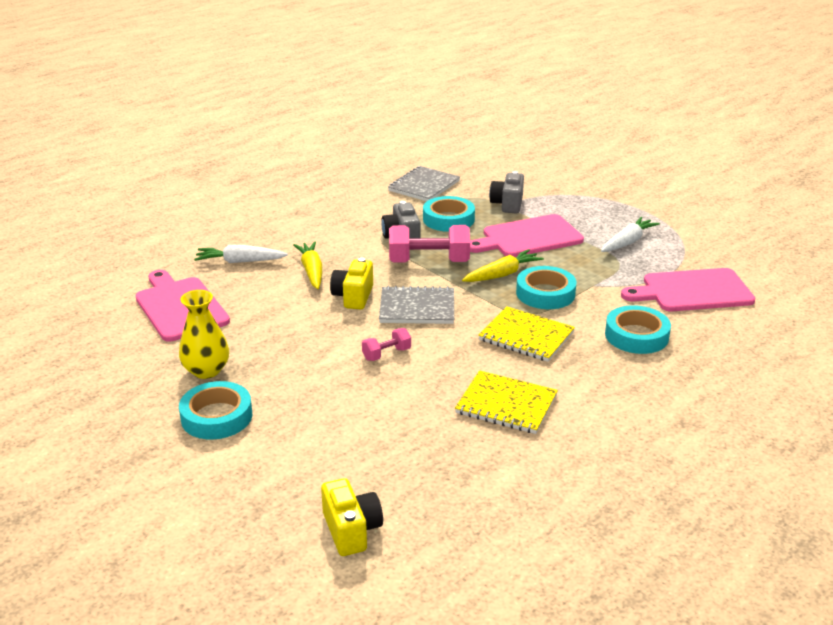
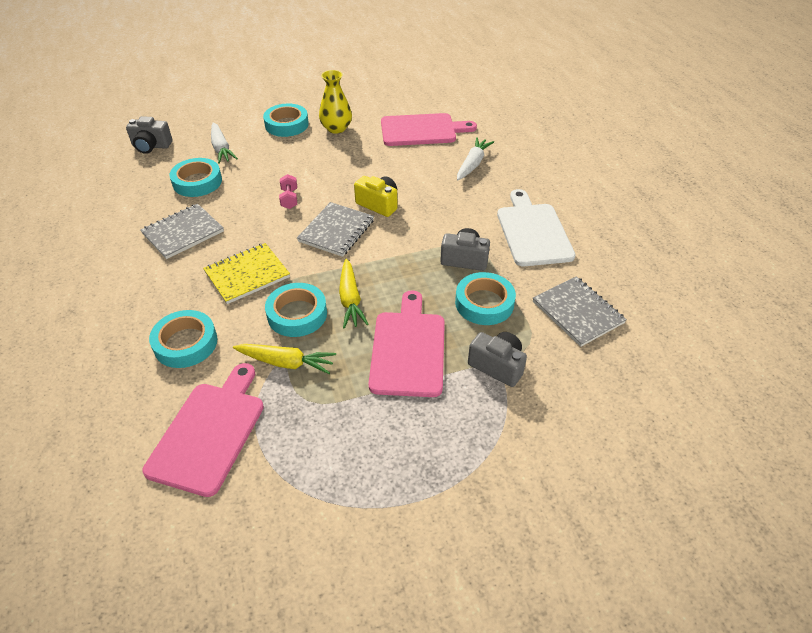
camera: 115 degrees right, 15 degrees up
(311, 271) = (433, 194): yellow carrot -> yellow carrot (286, 362)
(337, 215) = (533, 232): none -> white cutting board
(351, 530) = (151, 146): yellow camera -> grey camera
(406, 438) = (197, 182): none -> turquoise tape
(429, 262) = (405, 261): pink dumbbell -> none
(506, 405) = (183, 232): yellow notebook -> grey notebook
(627, 242) = (344, 434): white carrot -> white carrot (221, 149)

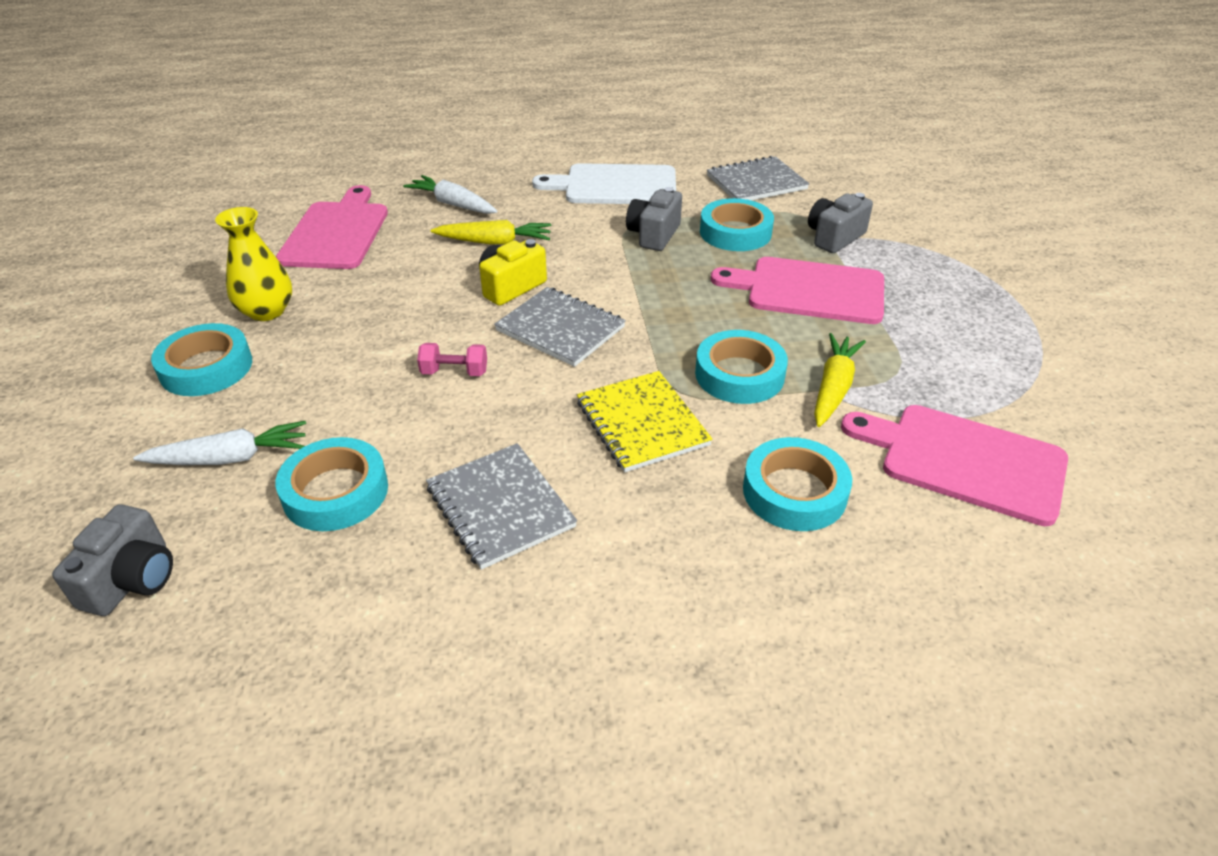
camera: 80 degrees left, 5 degrees down
(350, 299) = (715, 326): yellow carrot -> yellow carrot (495, 242)

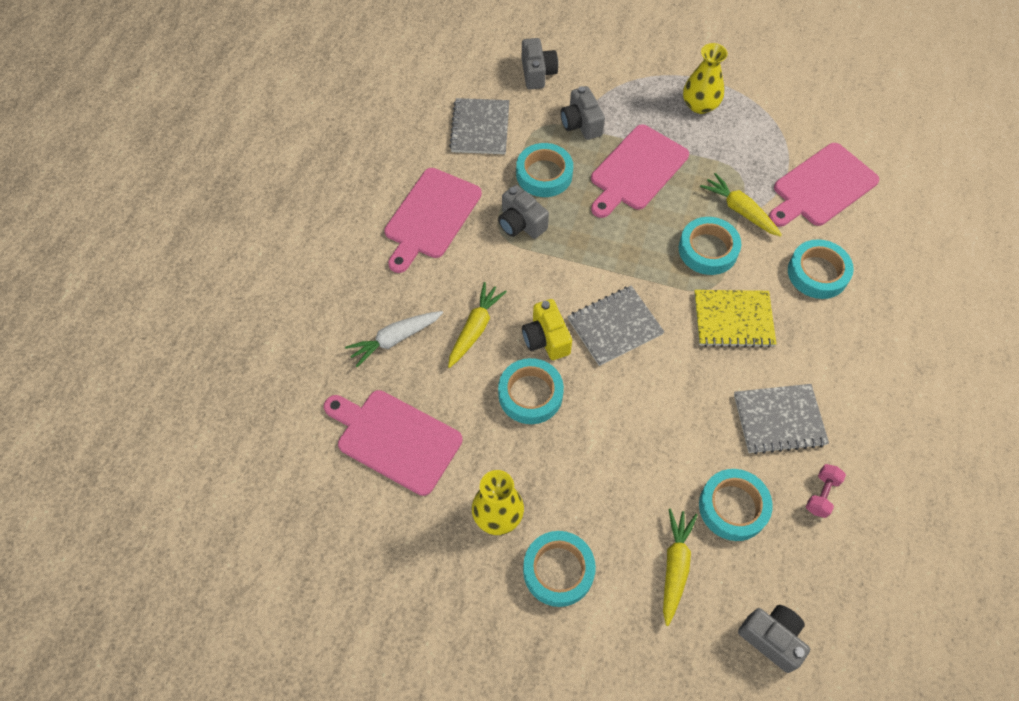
camera: 65 degrees left, 20 degrees up
(230, 458) = (675, 566): white carrot -> yellow carrot
(430, 294) = (530, 394): none -> turquoise tape
(454, 372) = (636, 406): pink dumbbell -> pink dumbbell (821, 494)
(615, 185) = (431, 216): white cutting board -> pink cutting board
(872, 195) = (537, 73): none -> grey camera
(973, 313) = (700, 105): none -> yellow vase

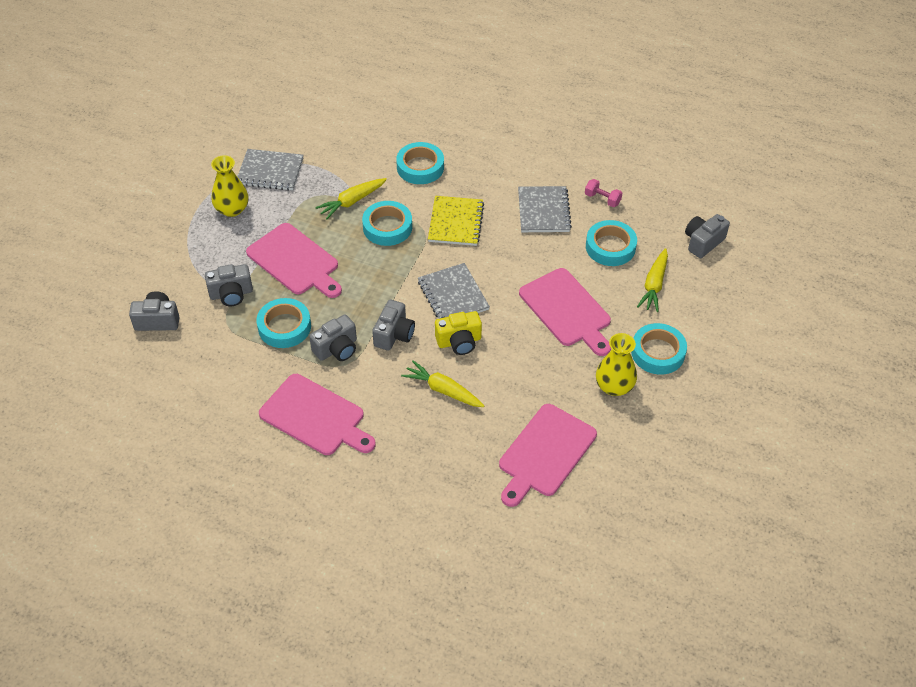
camera: 85 degrees left, 10 degrees down
(395, 339) = (447, 450): white carrot -> none
(480, 128) = (215, 371): grey notebook -> grey notebook (270, 171)
(530, 394) = (510, 357): turquoise tape -> none
(547, 273) = (394, 334): none -> grey camera
(675, 566) = (654, 285): yellow carrot -> yellow carrot turned 90 degrees counterclockwise
(822, 187) = (338, 149): pink cutting board -> pink cutting board (567, 310)

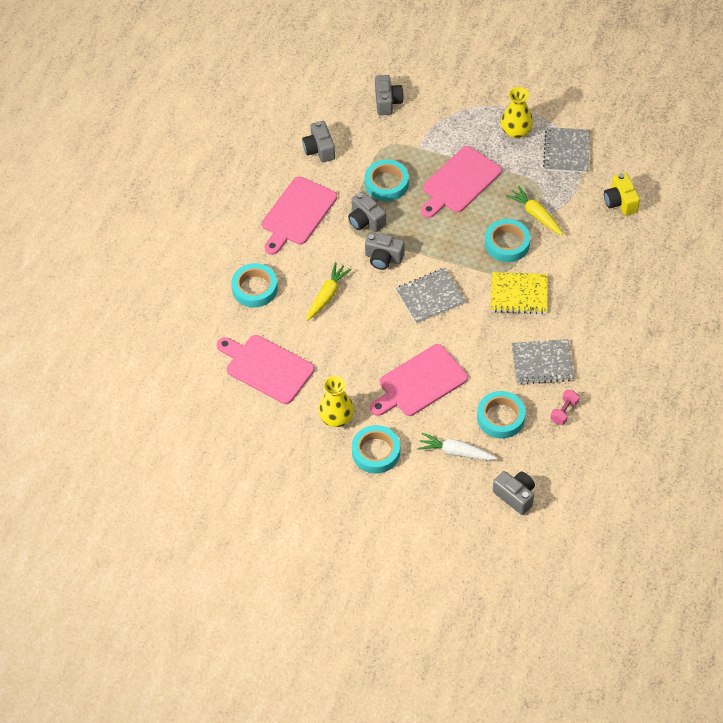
camera: 90 degrees right, 5 degrees up
(231, 294) = (419, 144): grey camera -> grey camera (319, 149)
(420, 167) = (588, 263): turquoise tape -> turquoise tape (255, 288)
(459, 341) = (379, 304): yellow camera -> yellow camera (620, 202)
(654, 285) = (455, 452): yellow carrot -> white carrot

